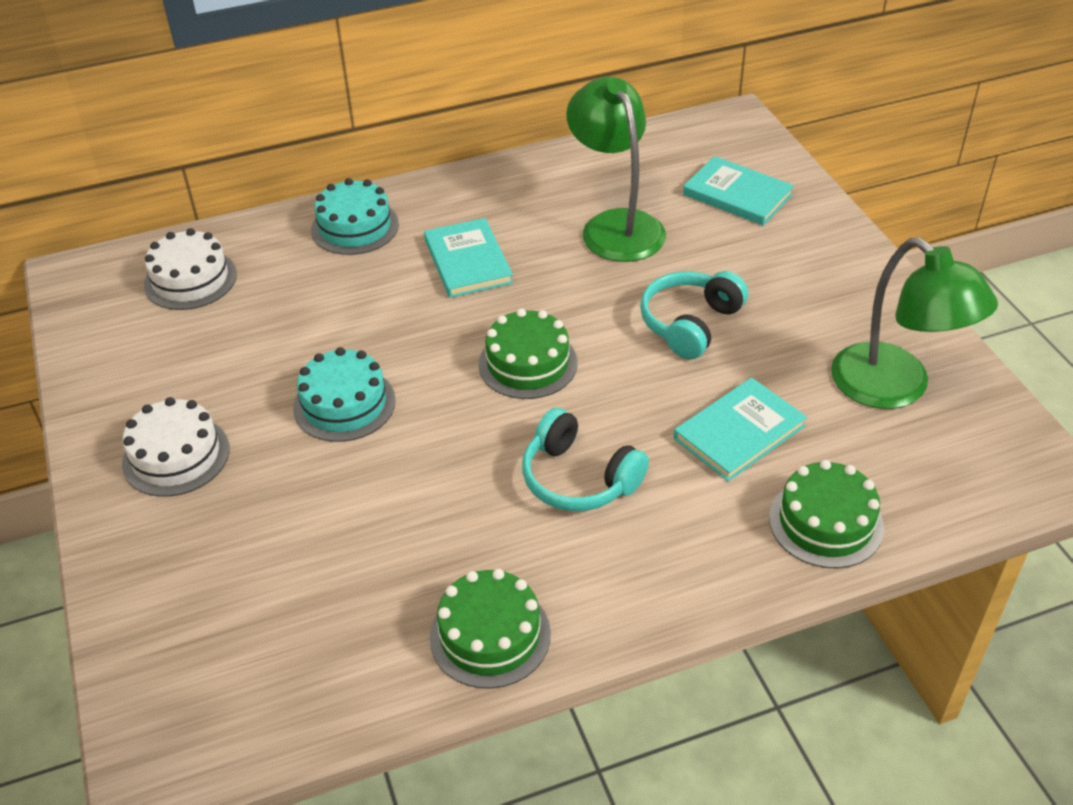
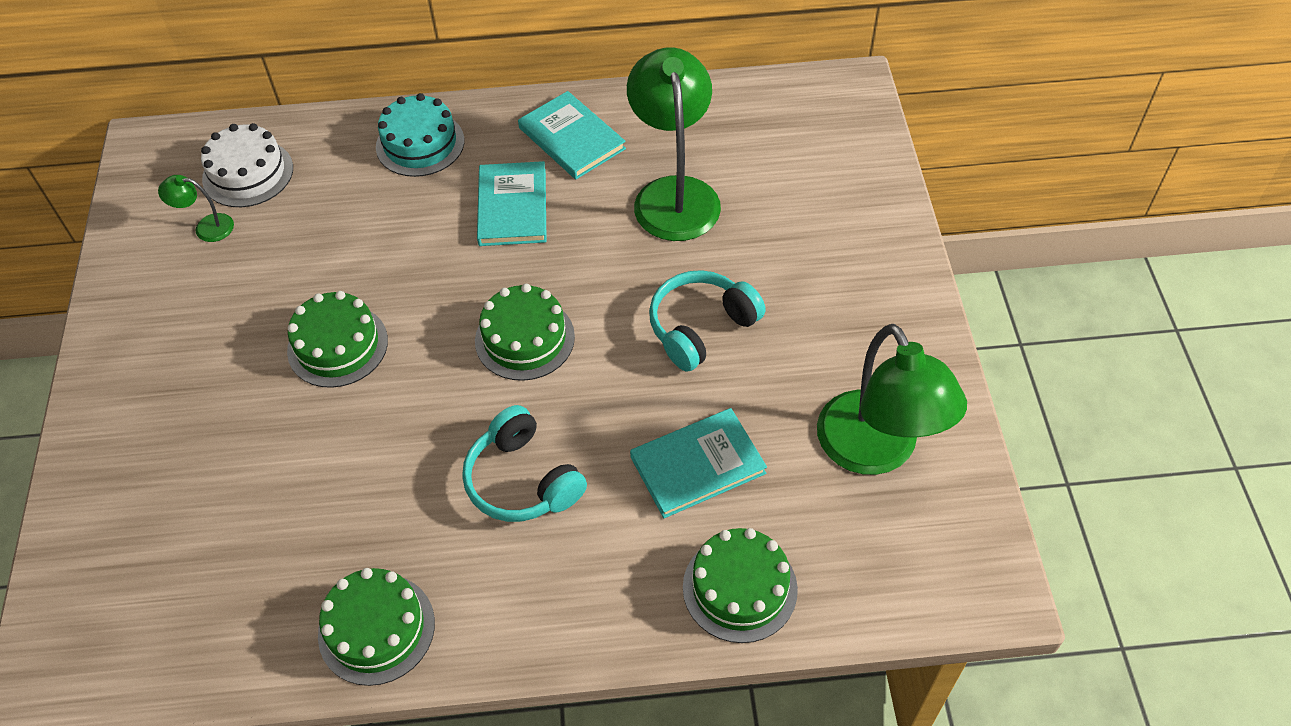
camera: 15 degrees right, 10 degrees up
(165, 331) = (206, 227): none -> green lamp
(176, 456) = (169, 367): white cake -> none
(344, 404) = (337, 345): turquoise cake -> green cake
(737, 194) = (813, 181): turquoise book -> turquoise book (572, 138)

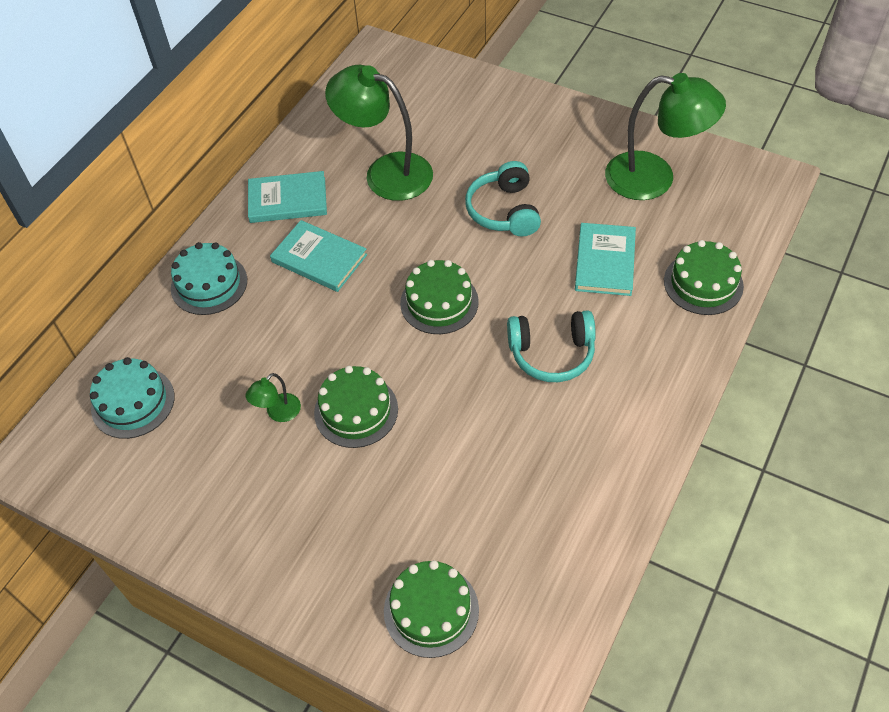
camera: 55 degrees left, 0 degrees up
(206, 227) = (163, 451): green lamp -> green lamp (278, 413)
(248, 173) = (133, 402): white cake -> turquoise cake
(376, 628) = (610, 483): green cake -> green cake (431, 610)

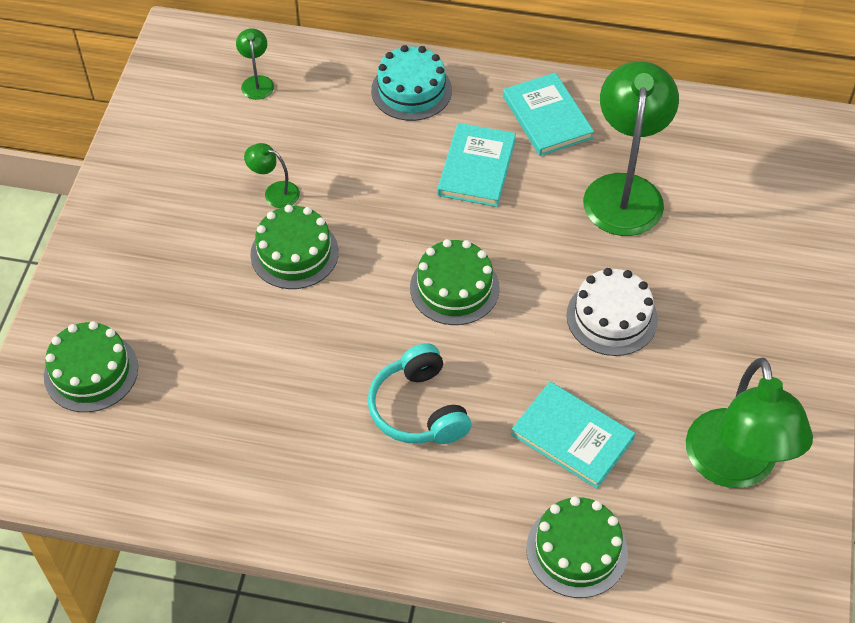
camera: 70 degrees right, 0 degrees up
(133, 402) = (257, 82): turquoise cake -> green lamp
(504, 211) = (612, 317): turquoise headphones -> white cake
(605, 261) = (572, 437): turquoise book -> turquoise book turned 45 degrees clockwise

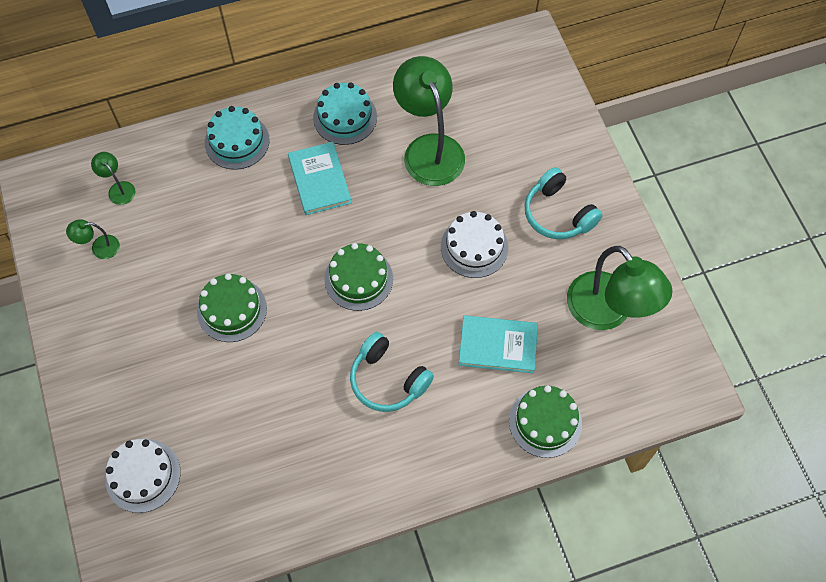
camera: 30 degrees left, 10 degrees up
(91, 372) = (143, 475): green cake -> white cake
(275, 192) = (188, 270): green lamp -> green lamp (99, 248)
(547, 117) = (345, 117): turquoise book -> turquoise cake
(738, 329) = (557, 214): none -> turquoise headphones

